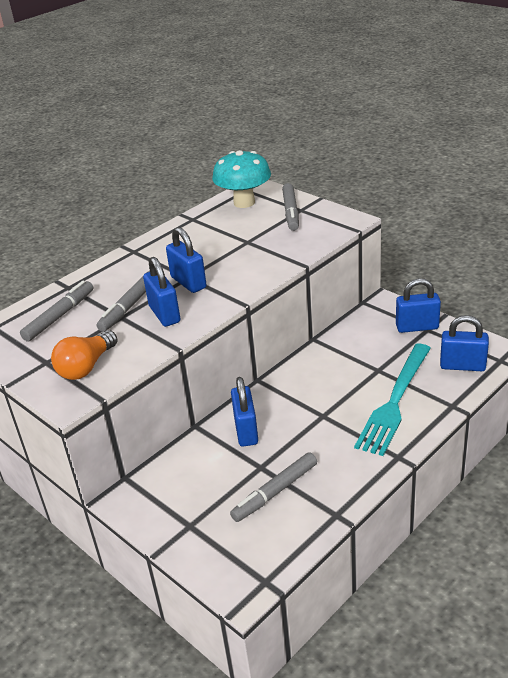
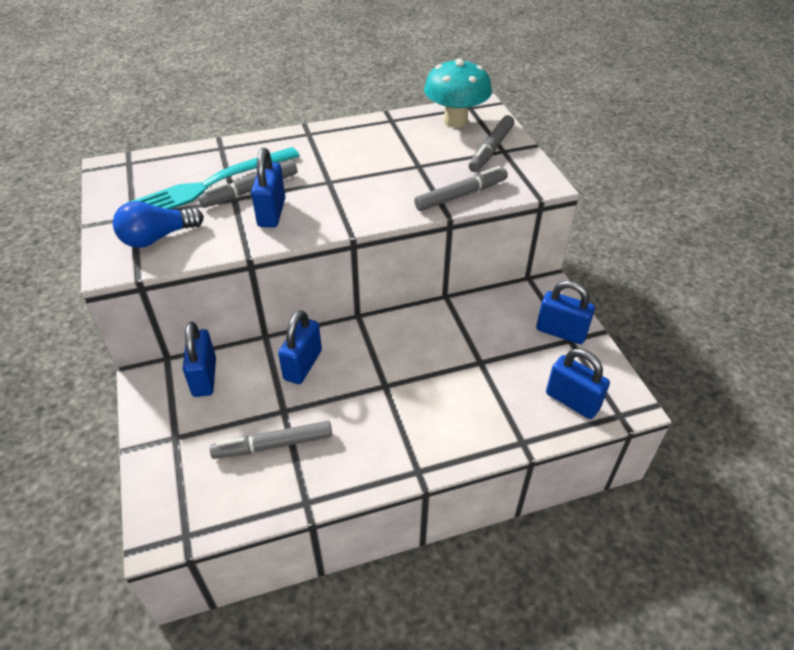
camera: 25 degrees right, 10 degrees up
(60, 316) = (187, 175): grey marker -> grey marker (461, 195)
(86, 367) = (157, 238): orange light bulb -> blue light bulb
(188, 282) = (324, 188): blue padlock -> blue padlock (204, 377)
(395, 401) = (468, 406): turquoise fork -> turquoise fork (211, 184)

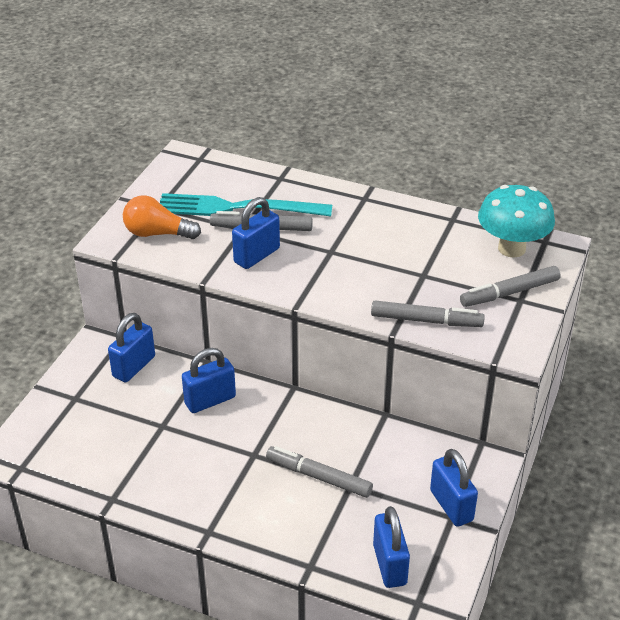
camera: 40 degrees right, 5 degrees down
(157, 238) = (157, 233): blue light bulb -> orange light bulb
(273, 445) = (130, 445): grey marker -> grey marker (318, 477)

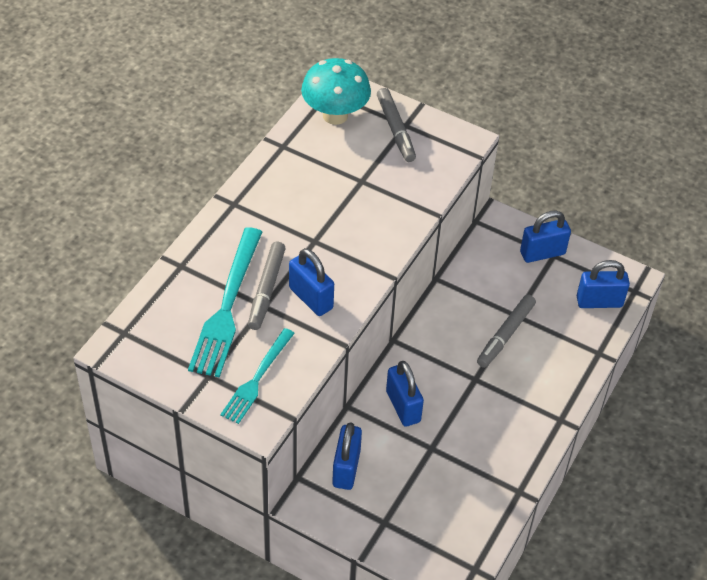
camera: 85 degrees left, 10 degrees up
(134, 366) = (346, 468): blue padlock -> blue padlock turned 60 degrees clockwise
(157, 233) = (257, 378): orange light bulb -> turquoise fork
(426, 321) = (424, 189): grey marker -> none

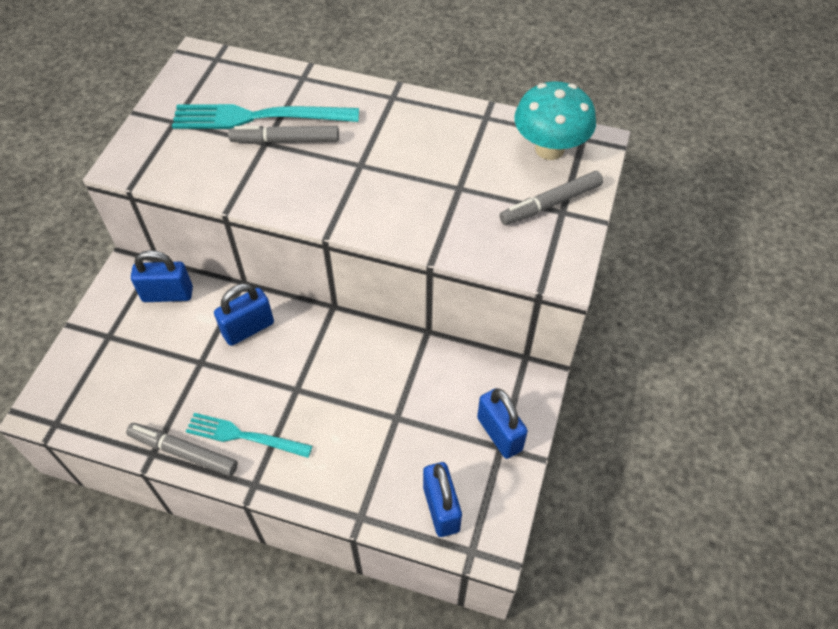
camera: 80 degrees right, 5 degrees up
(257, 378) = (174, 154): turquoise fork -> turquoise fork (244, 436)
(311, 298) = (281, 175): blue padlock -> none
(505, 335) = (364, 410): grey marker -> grey marker (184, 452)

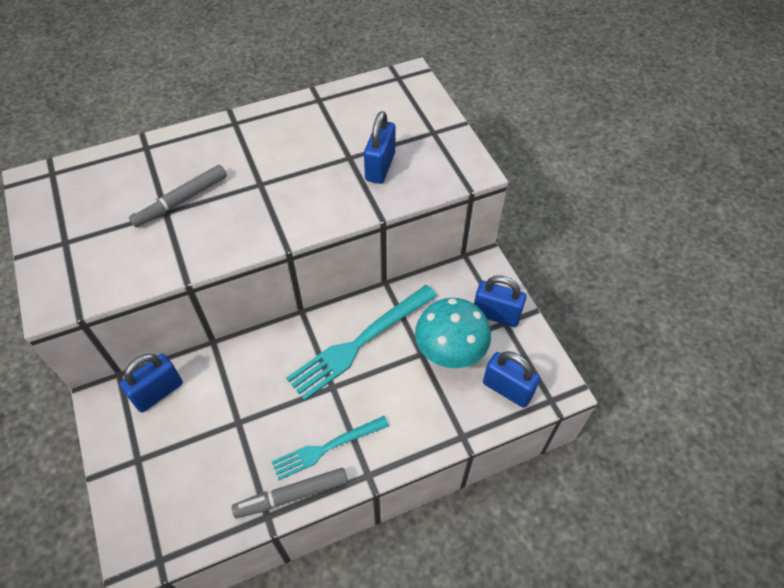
camera: 40 degrees left, 0 degrees up
(248, 328) = (252, 371): blue padlock -> blue padlock (380, 167)
(259, 117) = (140, 196): turquoise fork -> turquoise fork (360, 342)
(549, 149) = (384, 97): turquoise mushroom -> turquoise mushroom (450, 352)
(550, 204) = (420, 131): grey marker -> none

